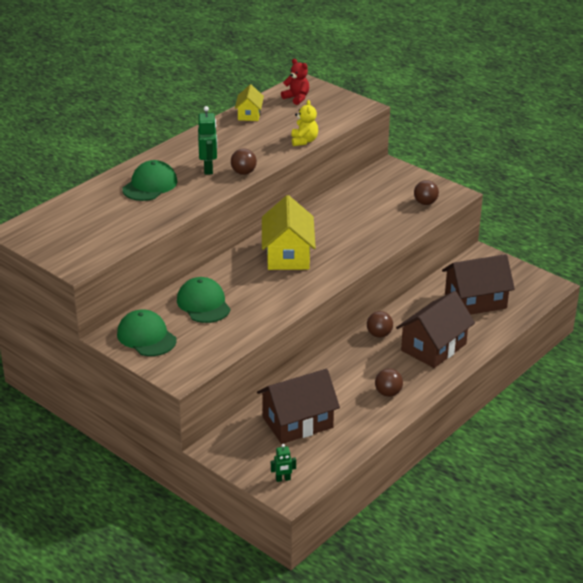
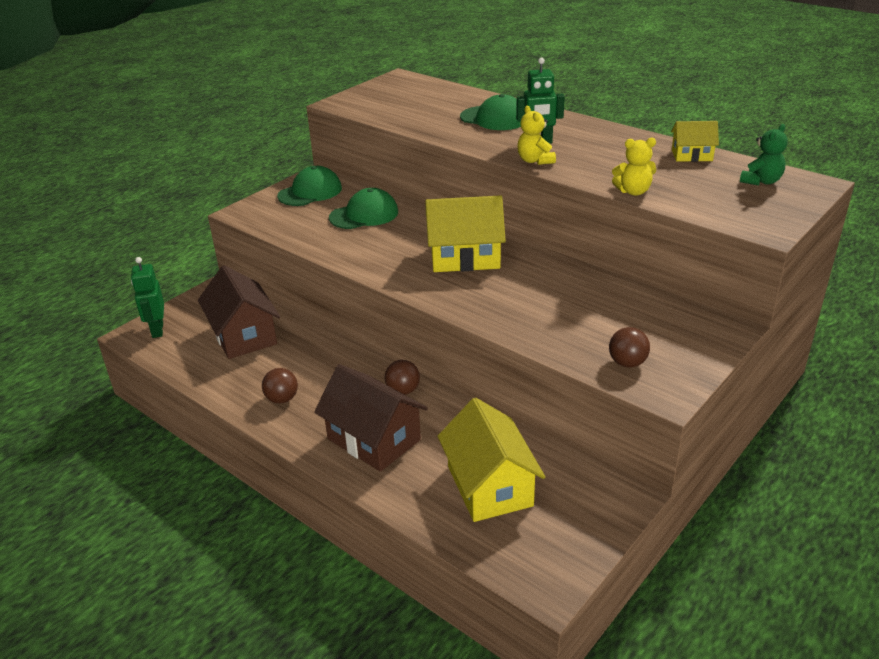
camera: 90 degrees right, 0 degrees up
(243, 172) = (535, 161): brown ball -> yellow teddy bear
(283, 479) = (157, 330): green robot -> green robot, size x1.75
(296, 98) = (761, 181): red teddy bear -> green teddy bear
(475, 301) = (489, 486): brown house -> yellow house

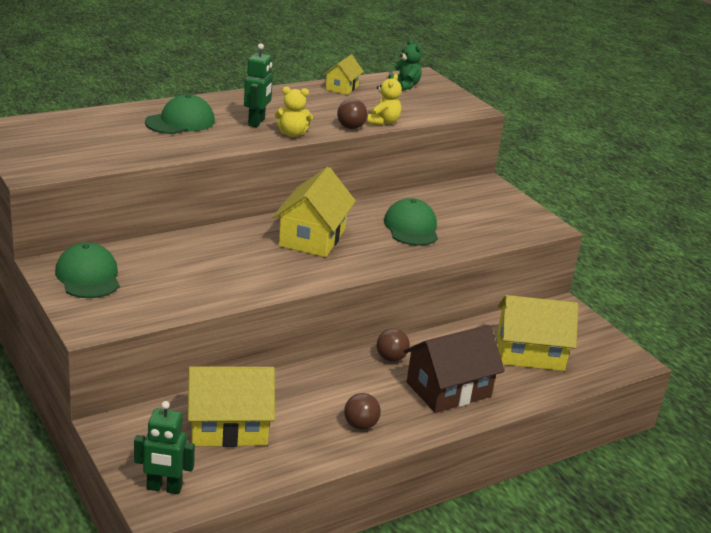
camera: 75 degrees left, 5 degrees down
(244, 335) = (229, 427): brown house -> yellow house
(364, 215) = (179, 260): green cap -> green cap (411, 228)
(627, 363) = (507, 226): brown ball -> brown ball (350, 127)

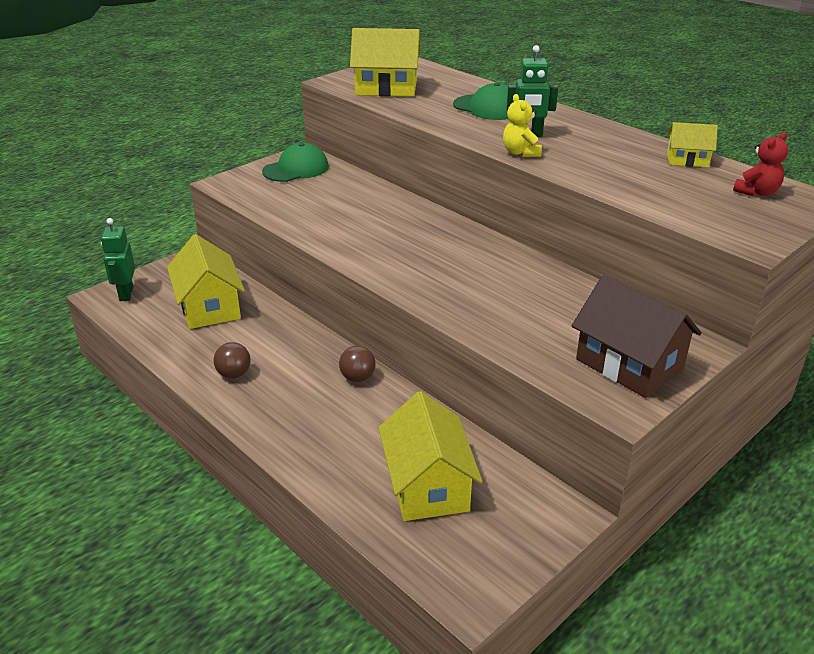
camera: 80 degrees right, 5 degrees up
(312, 237) = (438, 246): yellow house -> yellow house (386, 88)
(350, 127) = (576, 177): brown ball -> none
(383, 122) = (617, 192): yellow teddy bear -> none
(405, 86) = (757, 192): green teddy bear -> red teddy bear
(411, 228) = (514, 300): green cap -> none
(448, 389) = (318, 424): brown house -> brown house (629, 364)

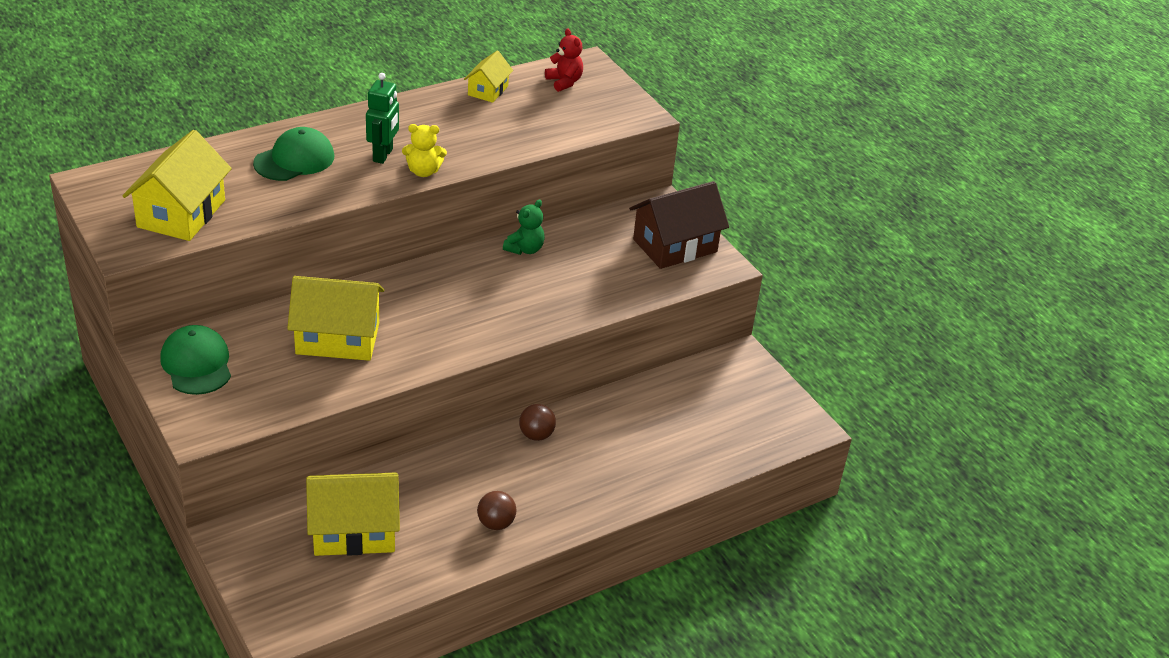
camera: 80 degrees left, 5 degrees up
(126, 294) = (285, 607): green robot -> none
(427, 485) = (693, 422): yellow house -> yellow house (337, 338)
(539, 273) = (525, 249): none -> green teddy bear

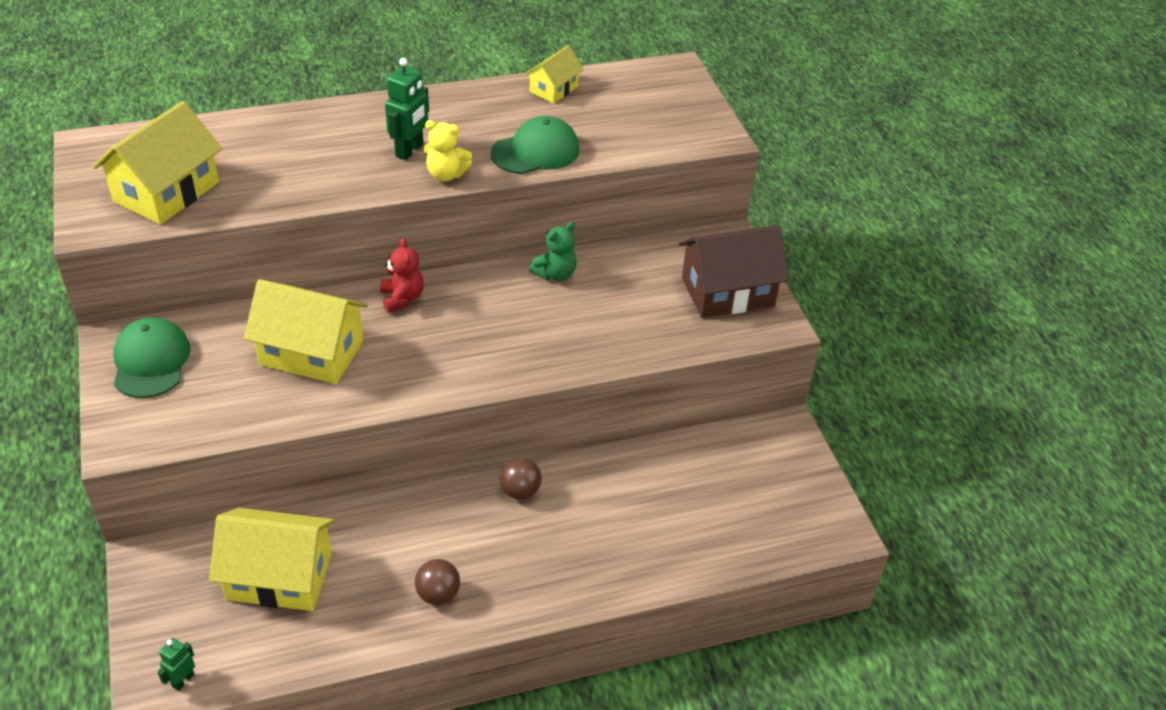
camera: 15 degrees right, 5 degrees up
(294, 160) = (312, 145): green cap -> green cap (535, 151)
(303, 621) = (183, 680): none -> green robot
(564, 82) = (642, 88): red teddy bear -> red teddy bear (402, 298)

